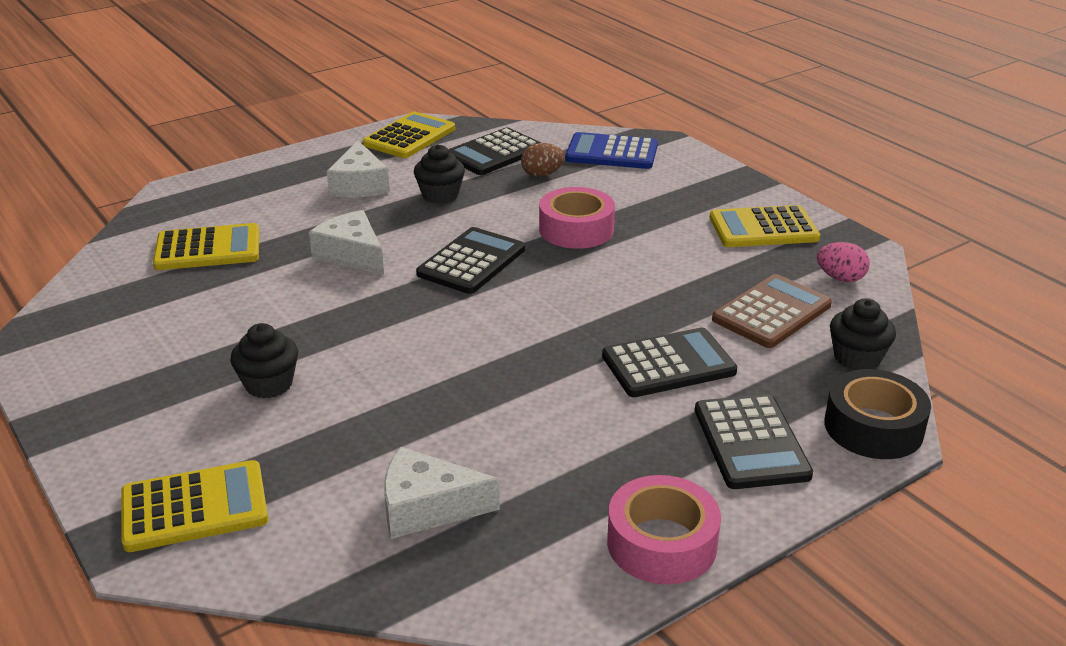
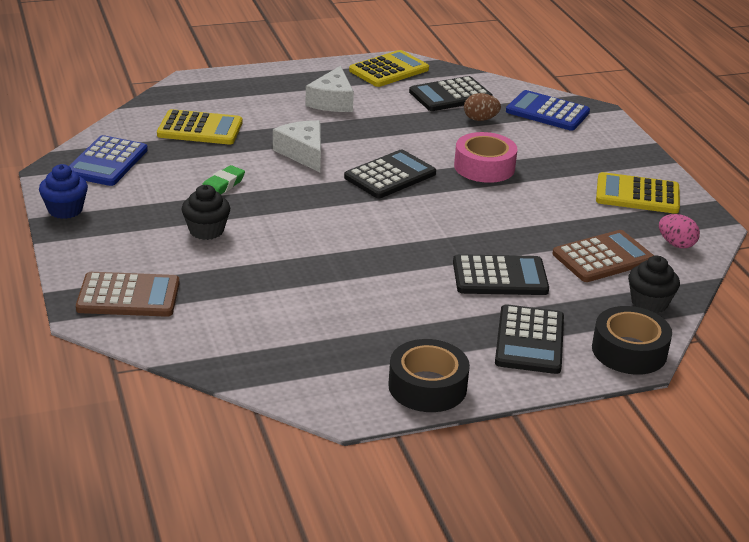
camera: 15 degrees right, 0 degrees up
(60, 397) = (65, 210): none -> blue cupcake
(98, 317) = (107, 162): none -> blue calculator
(194, 507) = (128, 296): yellow calculator -> brown calculator
(266, 318) = (222, 186): none -> green eraser
(427, 507) = (279, 330): white cheese -> none
(440, 195) = (391, 121): black cupcake -> none
(661, 543) = (427, 386): pink tape -> black tape

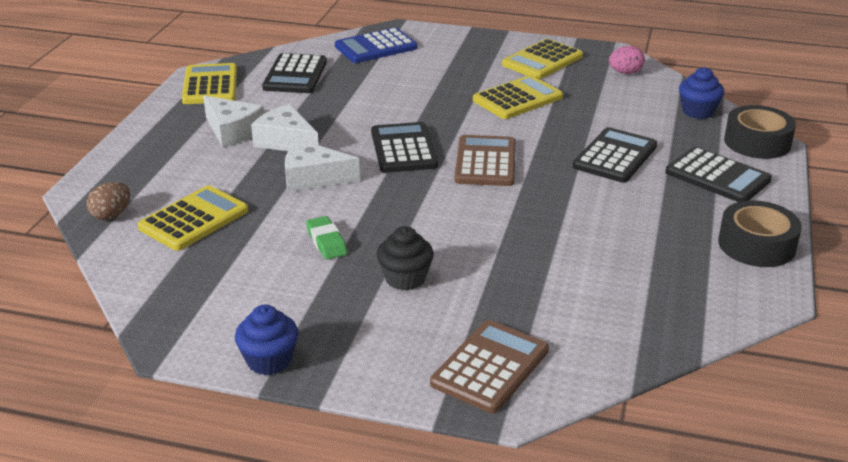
camera: 55 degrees left, 0 degrees up
(107, 162) = (194, 300): blue calculator -> none
(342, 126) = (286, 141): none -> white cheese
(480, 119) = (353, 77): brown egg -> brown egg (111, 215)
(484, 167) = (435, 103): pink tape -> none
(544, 202) = (517, 99): none -> yellow calculator
(603, 257) = (621, 106): brown calculator -> brown calculator (485, 162)
(649, 303) = (698, 111): black cupcake -> blue cupcake

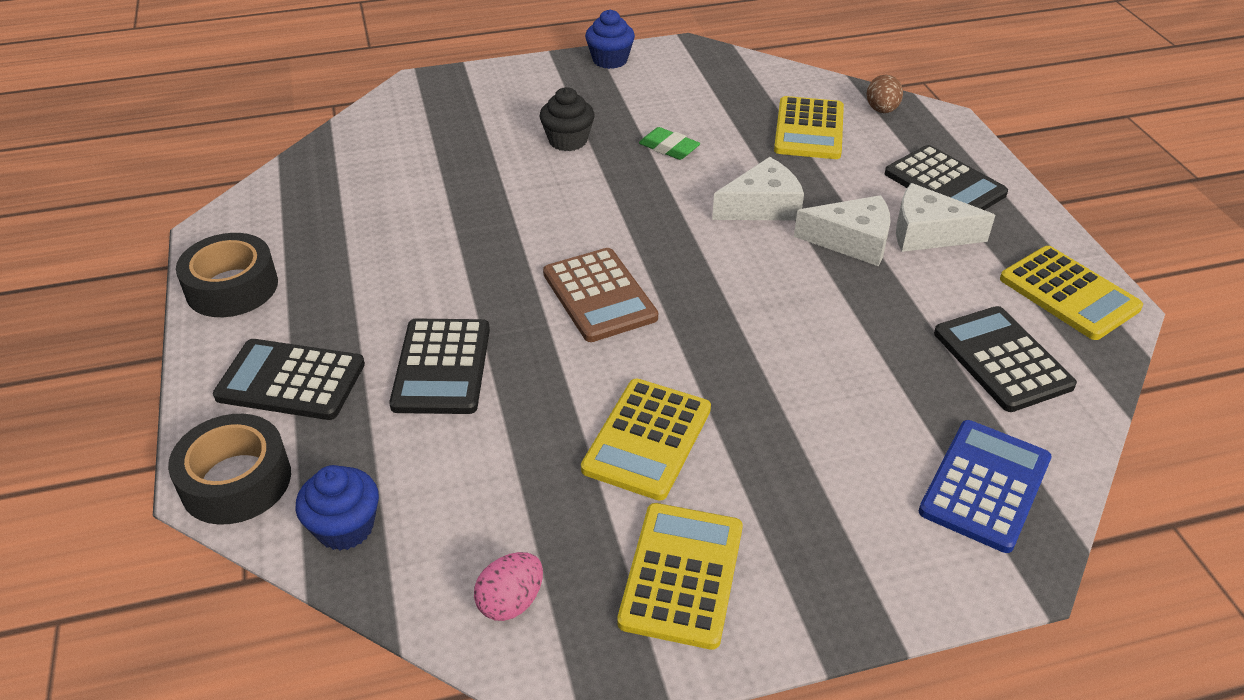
camera: 150 degrees right, 10 degrees up
(403, 149) = (712, 280): black calculator -> black calculator (944, 184)
(490, 367) = (447, 102): brown calculator -> none

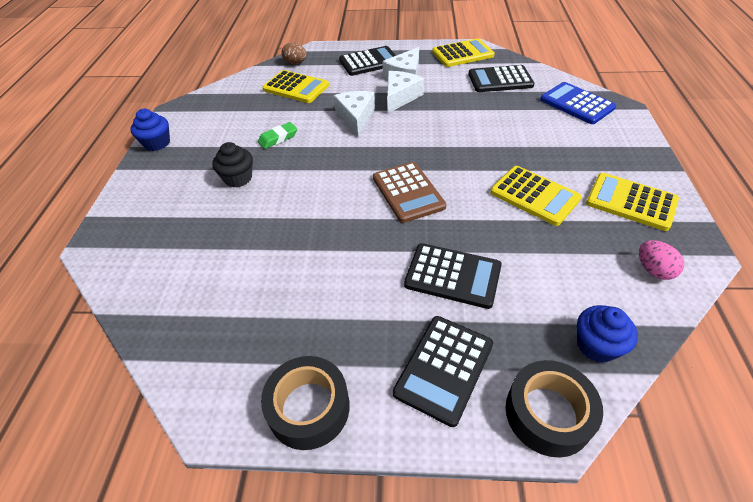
camera: 70 degrees left, 5 degrees up
(599, 295) = (408, 192): brown calculator -> brown calculator turned 75 degrees clockwise

